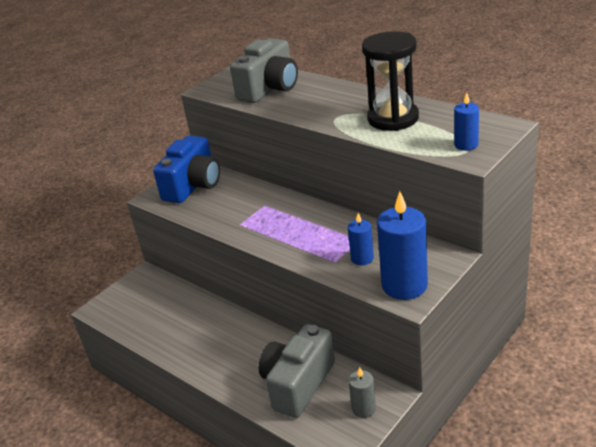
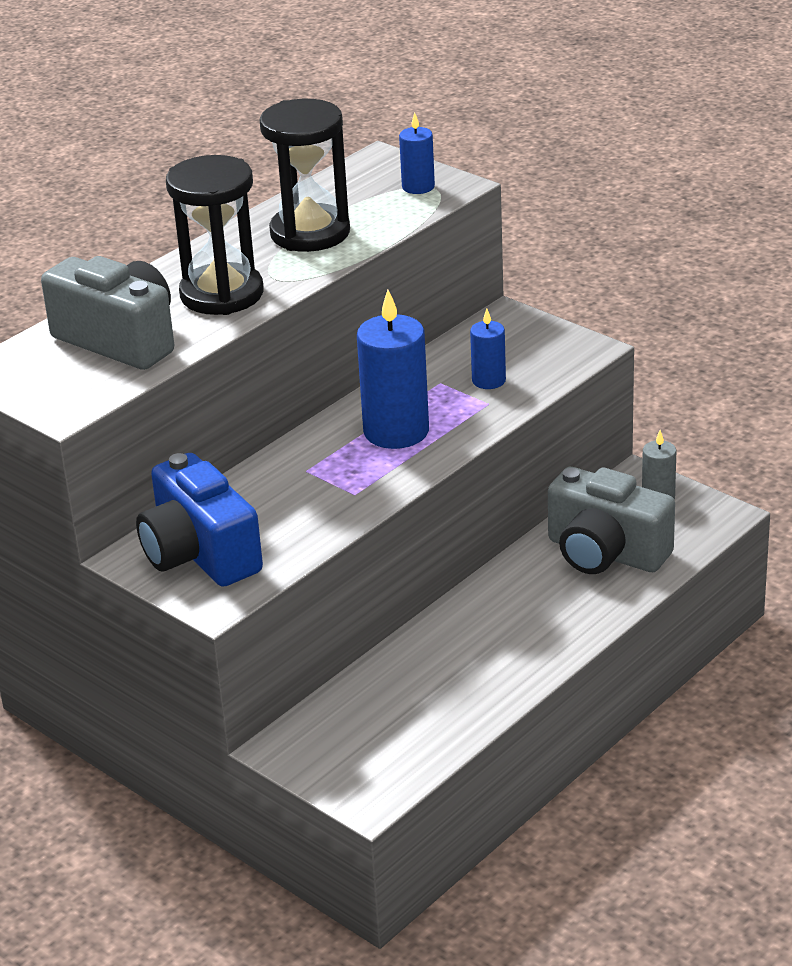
camera: 90 degrees left, 0 degrees up
(193, 186) = (200, 554): blue camera -> blue camera turned 150 degrees counterclockwise
(316, 106) = (222, 294): none -> black hourglass
(404, 285) = (558, 351): blue candle -> blue candle (396, 431)

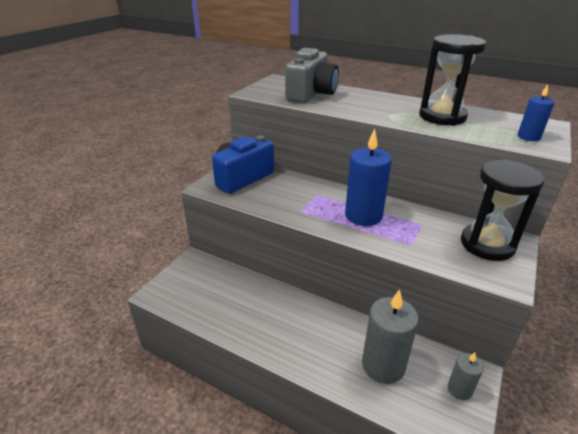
camera: 75 degrees right, 0 degrees up
(222, 294) = (364, 106): black hourglass -> black hourglass (487, 244)
(488, 380) = (436, 241): blue candle -> none
(605, 553) = (383, 365): grey camera -> grey candle

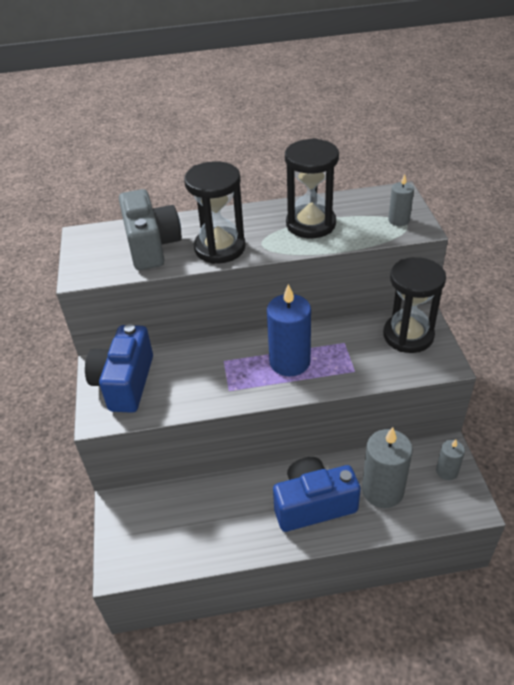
camera: 35 degrees left, 10 degrees up
(316, 339) = (313, 504): none -> blue camera
(355, 107) = (220, 248): none -> black hourglass
(528, 137) = (398, 220): blue candle -> grey candle

